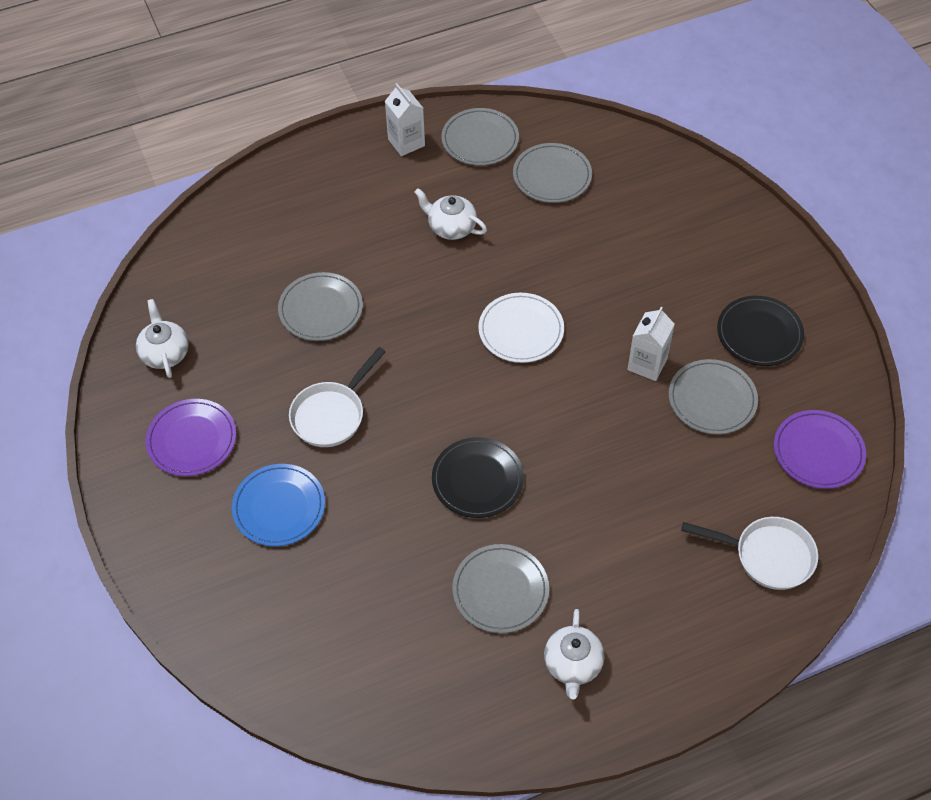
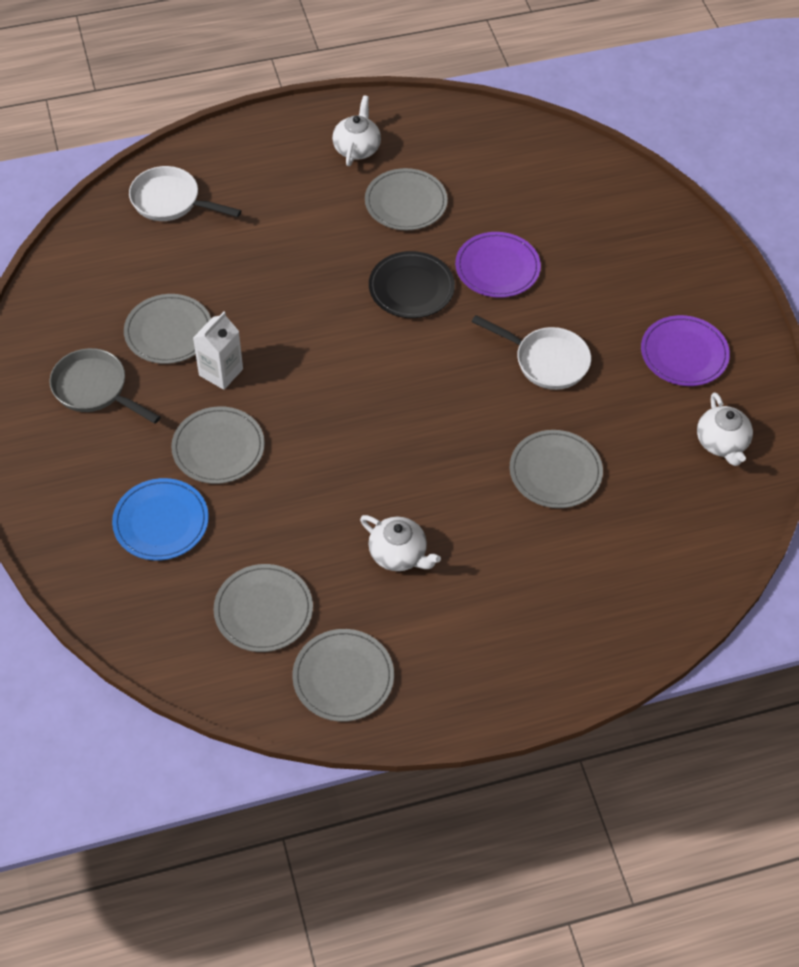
camera: 175 degrees left, 0 degrees up
(279, 507) = (597, 286): blue plate -> blue plate (161, 522)
(331, 414) = (546, 361): white pan -> white pan turned 75 degrees clockwise
(406, 142) = (439, 685): white carton -> none
(521, 330) = (342, 422): white plate -> none
(627, 294) = (218, 448): none -> grey plate
(759, 333) = (94, 389): black plate -> grey pan
(818, 451) = (88, 275): purple plate -> purple plate (497, 267)

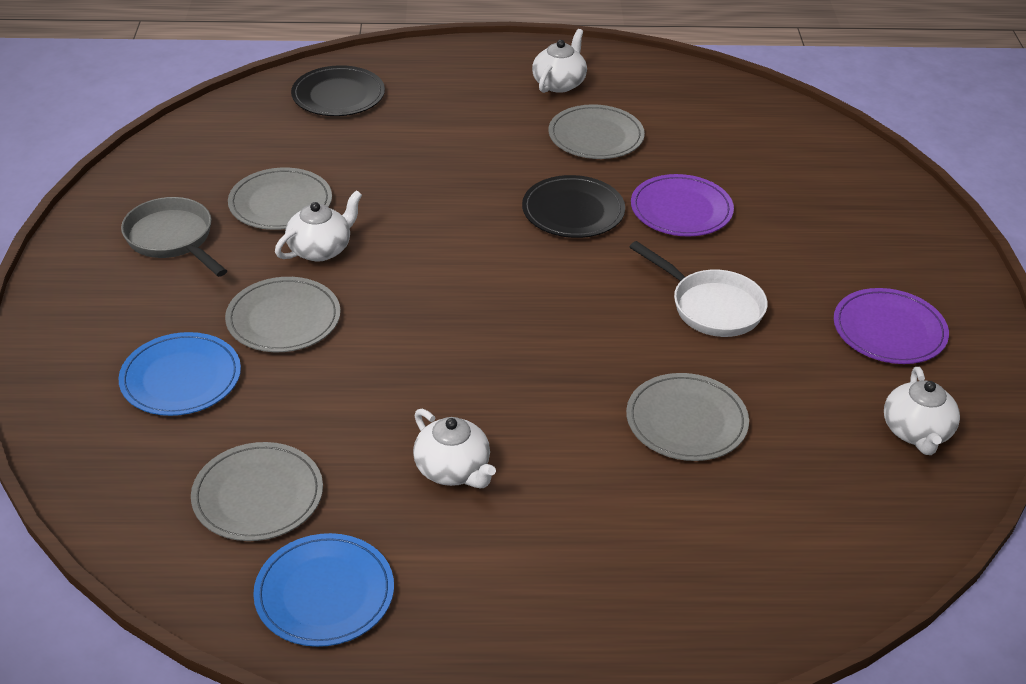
camera: 15 degrees right, 15 degrees down
(170, 201) = (338, 95): white pan -> black plate
(221, 372) = (321, 249): white carton -> white teapot
(343, 677) = (324, 593): grey plate -> blue plate

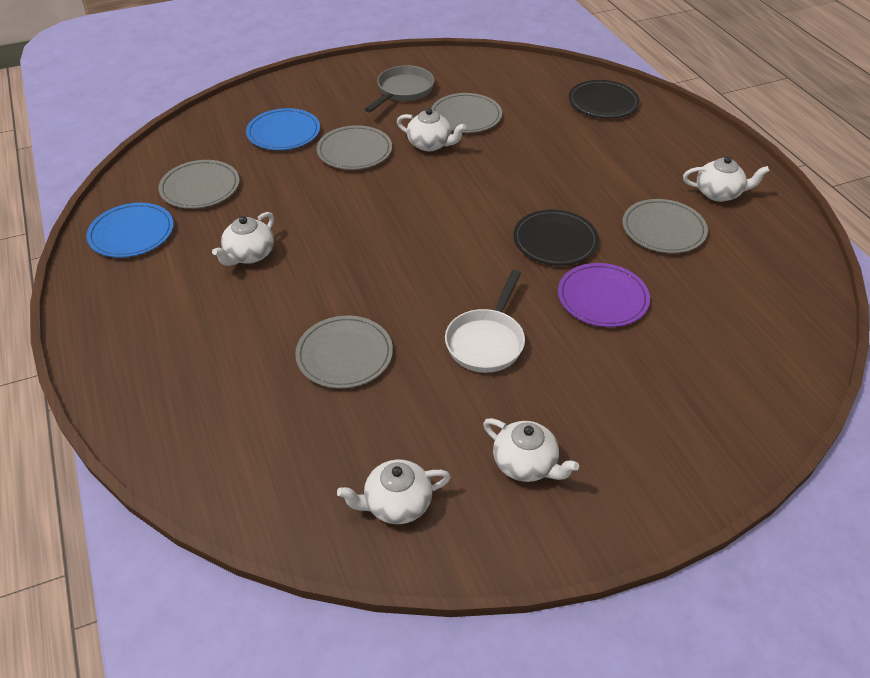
camera: 70 degrees right, 5 degrees up
(889, 330) = (526, 464): purple plate -> white teapot

